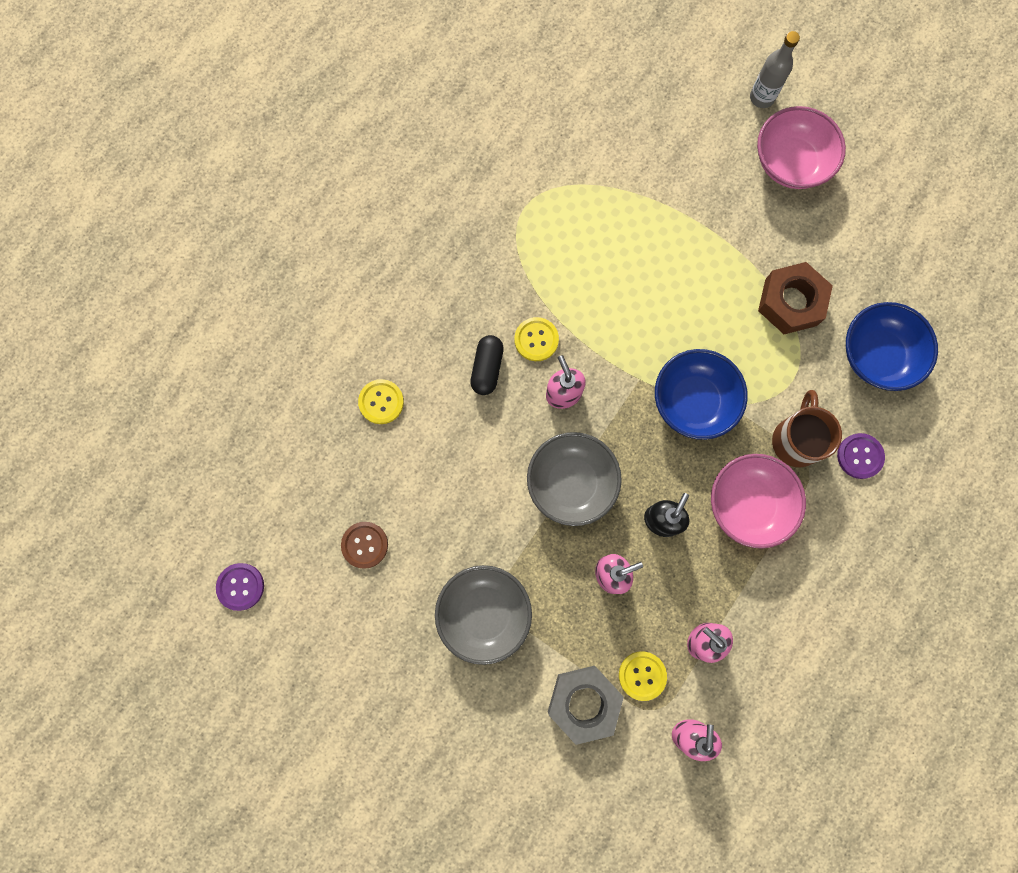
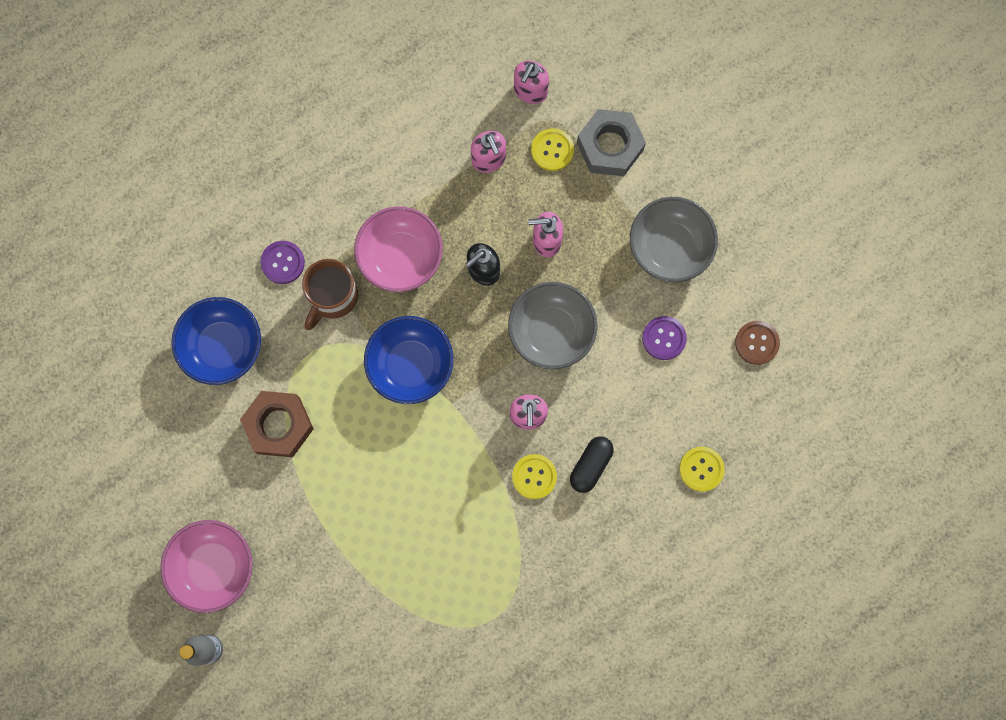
camera: 160 degrees left, 0 degrees up
(240, 586) = (879, 346): purple button -> purple button (664, 338)

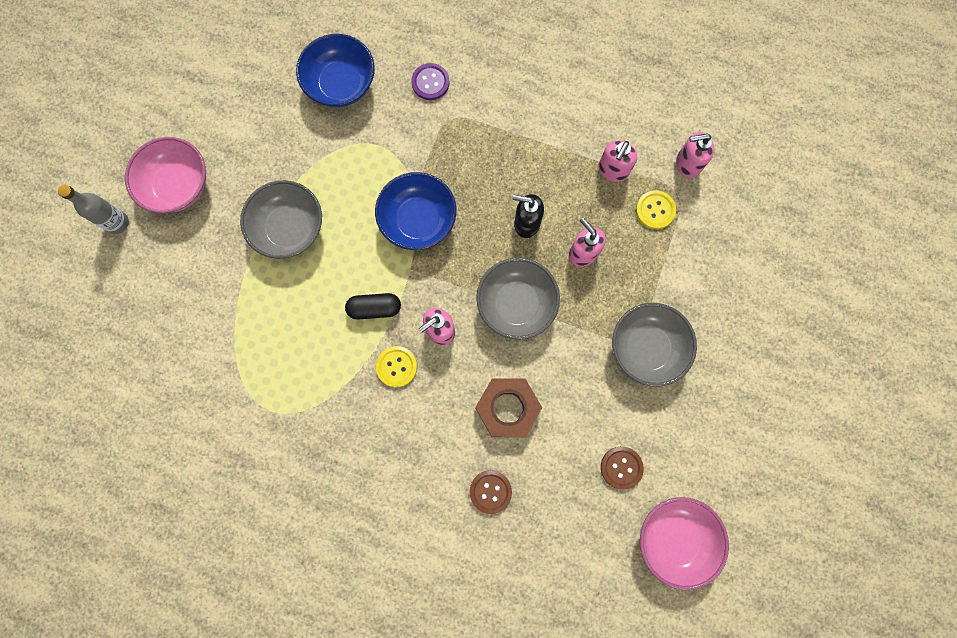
camera: 55 degrees right, 0 degrees up
(279, 426) = (310, 160): brown nut -> brown nut (507, 408)
(332, 297) = (429, 132): brown mug -> none
(333, 489) = (289, 228): none -> grey bowl
(400, 257) = (493, 159): pink bowl -> pink bowl (674, 538)
(591, 465) = (434, 403): black capsule -> black capsule (374, 308)
(610, 146) = (690, 250): grey nut -> none
(664, 338) = (572, 392): purple button -> none
(701, 469) = (490, 491): yellow button -> brown button

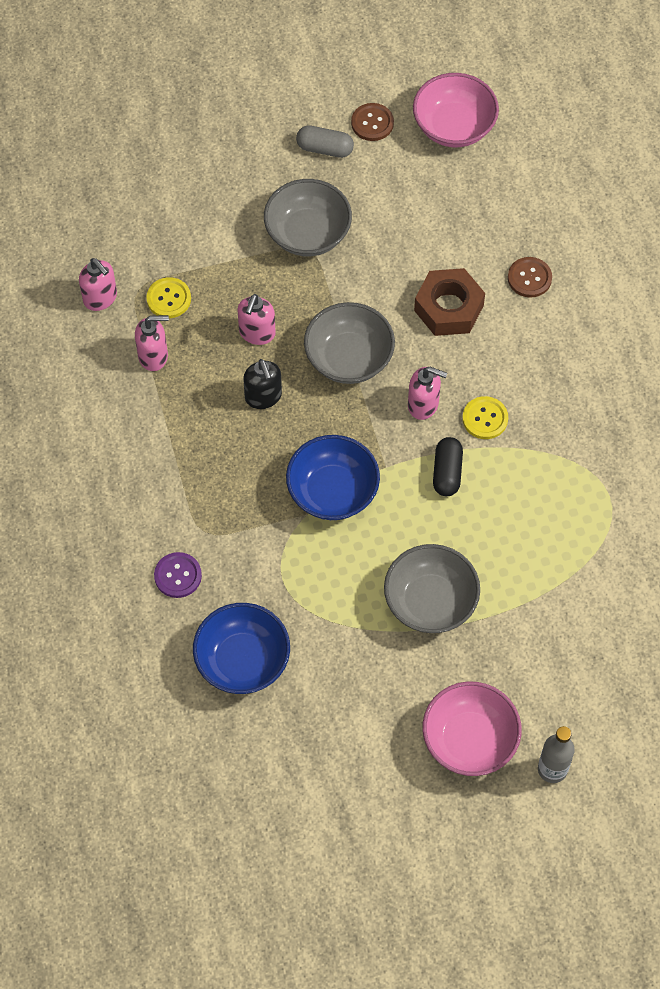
camera: 125 degrees left, 15 degrees down
(374, 308) = (447, 472): black capsule -> black capsule turned 45 degrees clockwise
(621, 467) = (428, 195): brown button -> brown button (372, 123)
(719, 416) = (325, 149): none -> grey capsule

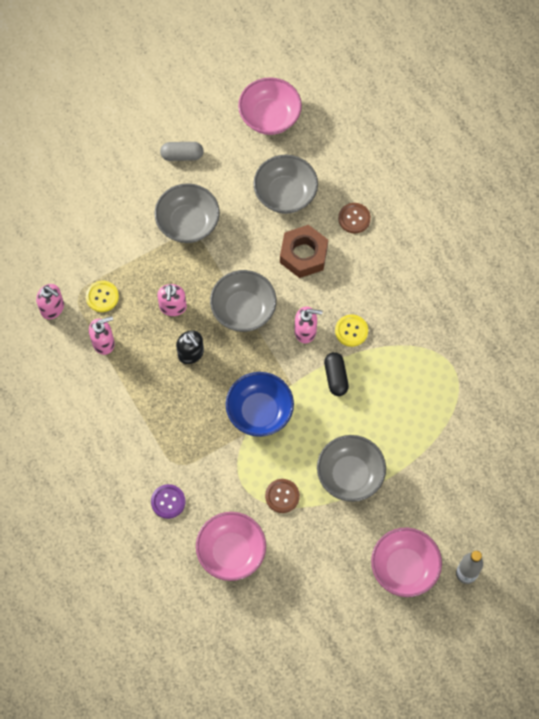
camera: 15 degrees left, 5 degrees up
(242, 660) = (231, 552): blue bowl -> pink bowl
(372, 123) = (210, 128): brown button -> brown button (282, 496)
(446, 227) = (285, 194): none -> grey bowl

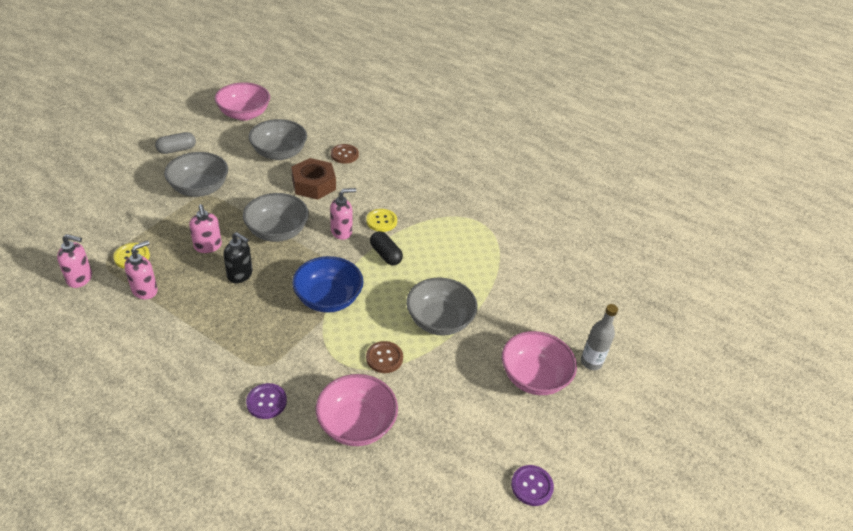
camera: 30 degrees left, 25 degrees down
(345, 663) = (532, 486): none -> purple button

